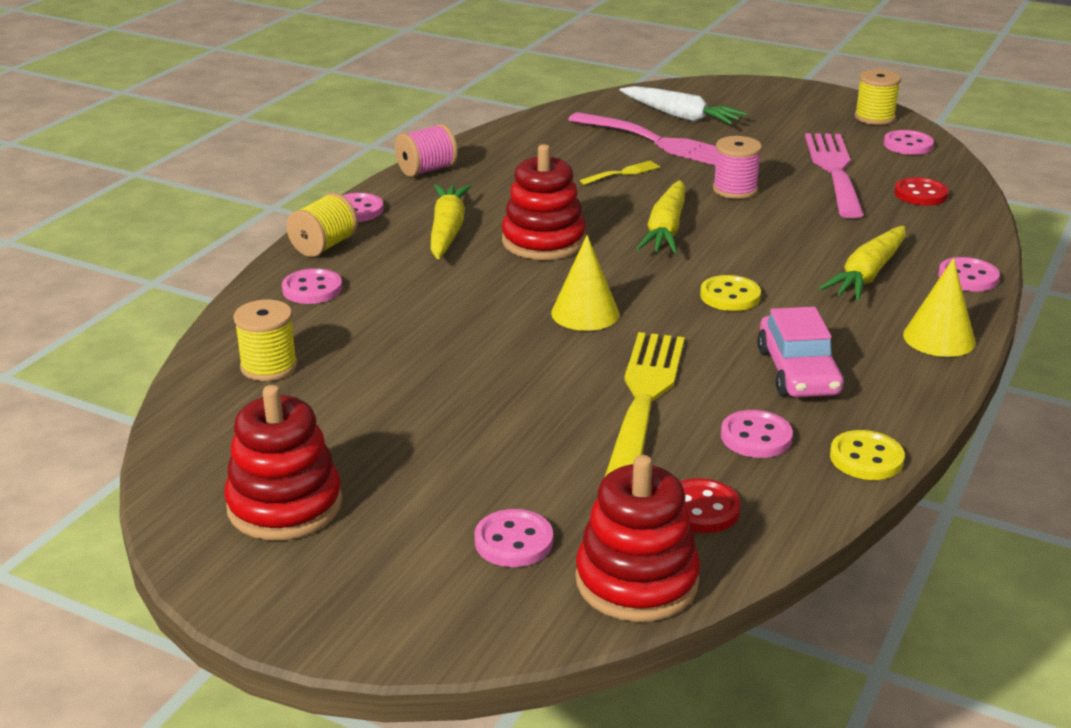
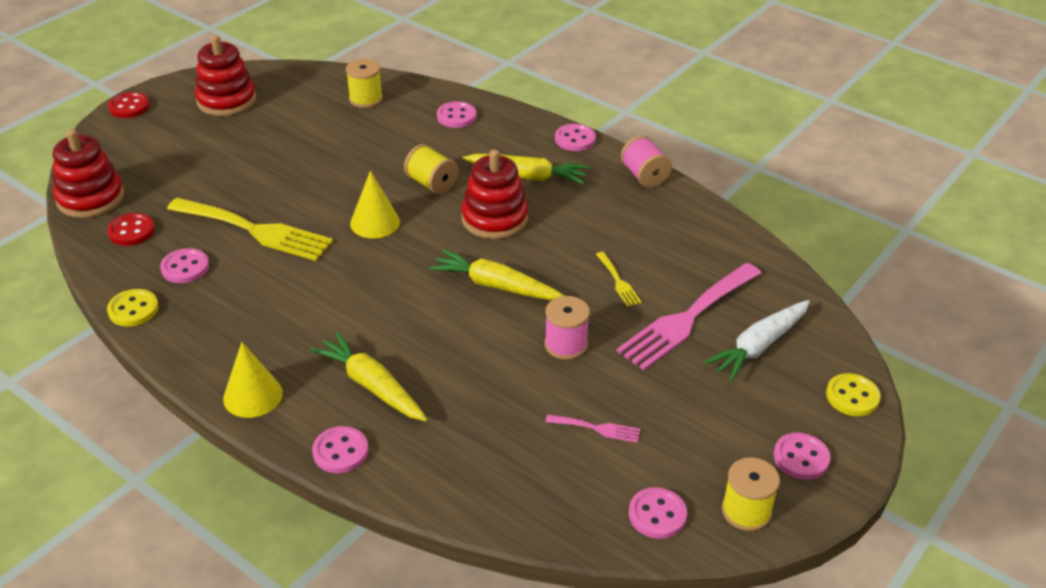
camera: 100 degrees right, 10 degrees up
(324, 246) = (518, 123): yellow spool -> yellow spool (431, 184)
(513, 541) = (149, 164): pink button -> pink button (801, 458)
(730, 296) = (369, 297): yellow button -> yellow button (852, 396)
(798, 371) = (248, 305): pink car -> none
(834, 170) = (597, 428): pink fork -> pink fork, size x0.44
(920, 194) = (523, 479): red button -> red button (129, 107)

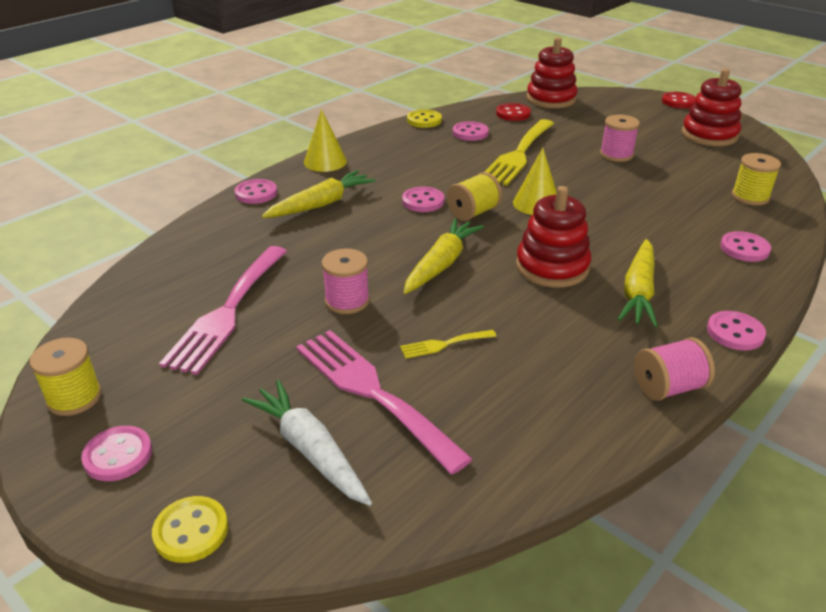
camera: 95 degrees right, 5 degrees down
(266, 163) = (616, 155): none -> pink spool
(431, 184) = (606, 232): yellow spool -> yellow spool (473, 212)
(597, 428) = (227, 312): pink fork -> pink fork, size x2.25
(657, 515) = (107, 338): pink button -> pink button (423, 201)

